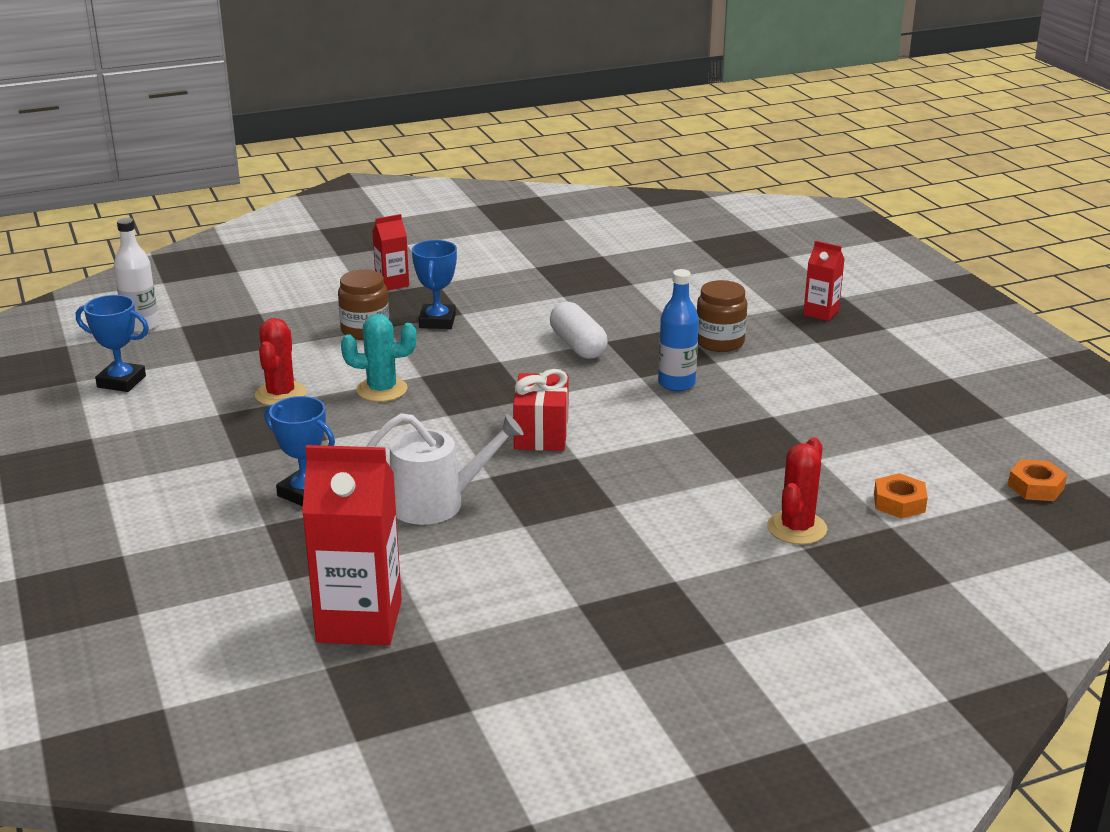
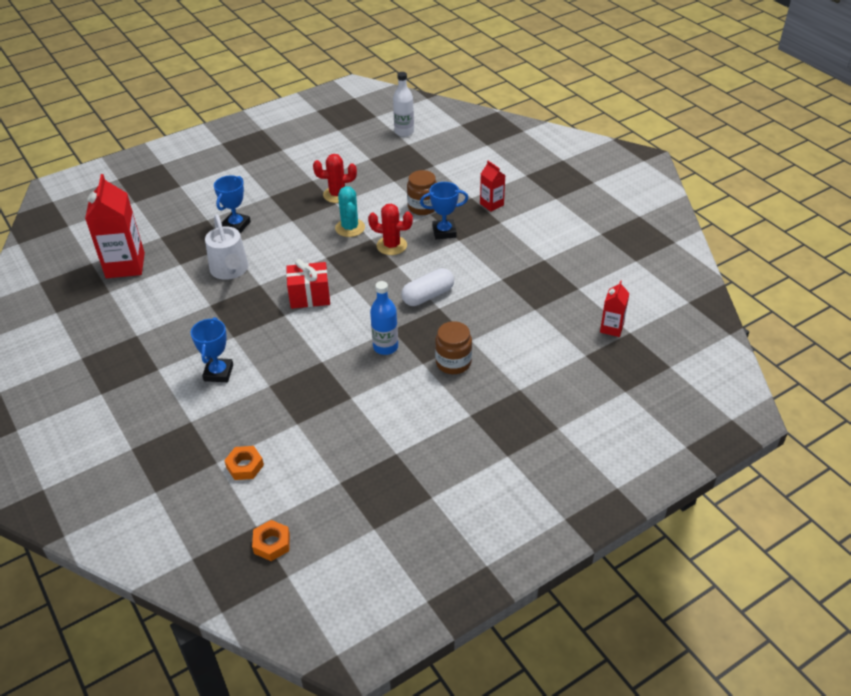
camera: 80 degrees right, 15 degrees up
(121, 382) = (340, 142): blue trophy -> blue trophy (218, 373)
(796, 528) = (212, 417): red cactus -> red cactus (391, 245)
(821, 313) = (521, 415): red carton -> red carton (611, 328)

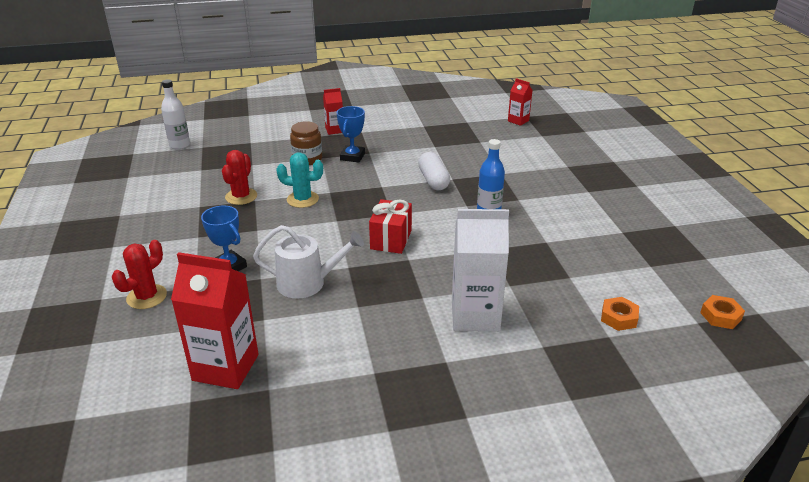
camera: 70 degrees left, 10 degrees down
(218, 373) = (475, 316): blue trophy -> white carton
(391, 245) = (349, 184): red cactus -> red cactus (147, 297)
(453, 362) = (524, 186): brown jar -> none

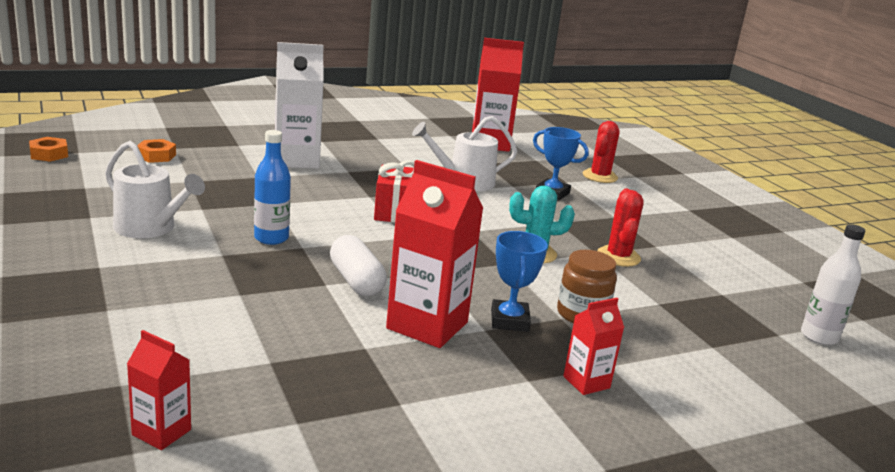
camera: 165 degrees right, 10 degrees down
(399, 155) = (427, 325): none -> red carton
(575, 221) = (150, 228): none -> white watering can

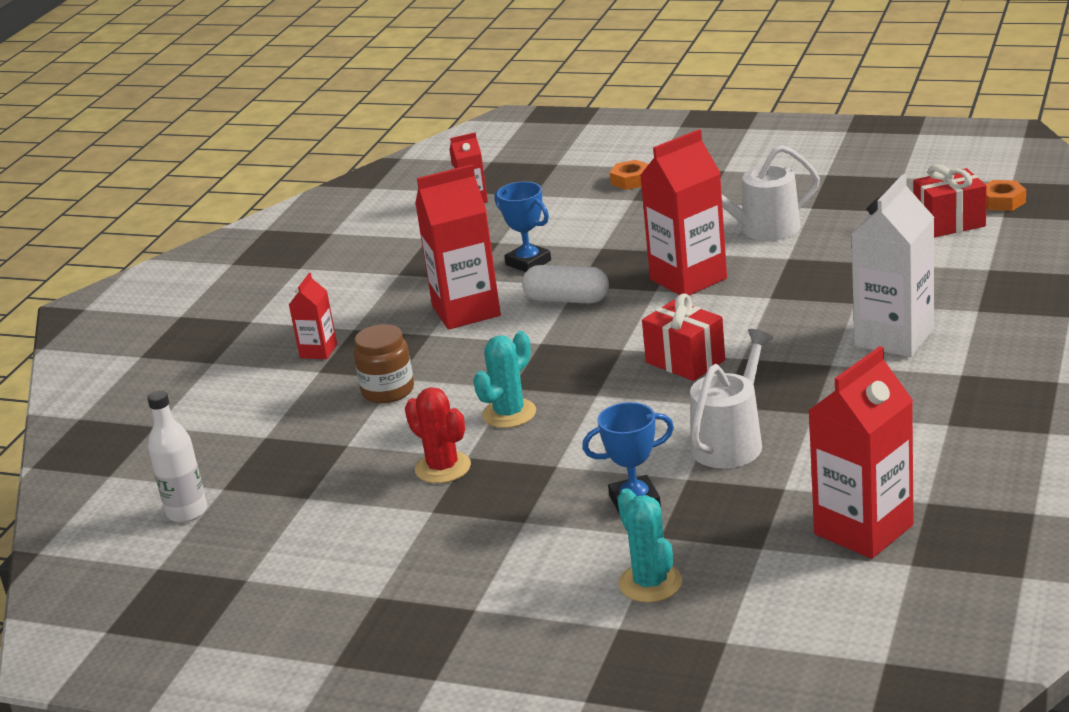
camera: 140 degrees right, 5 degrees up
(100, 165) = (949, 223): none -> red gift
(156, 156) = (963, 255): orange nut -> orange nut (631, 180)
(271, 238) = (688, 279): blue bottle -> red carton
(509, 320) = (425, 350): blue trophy -> blue trophy (528, 262)
(600, 176) = (650, 583): red cactus -> turquoise cactus

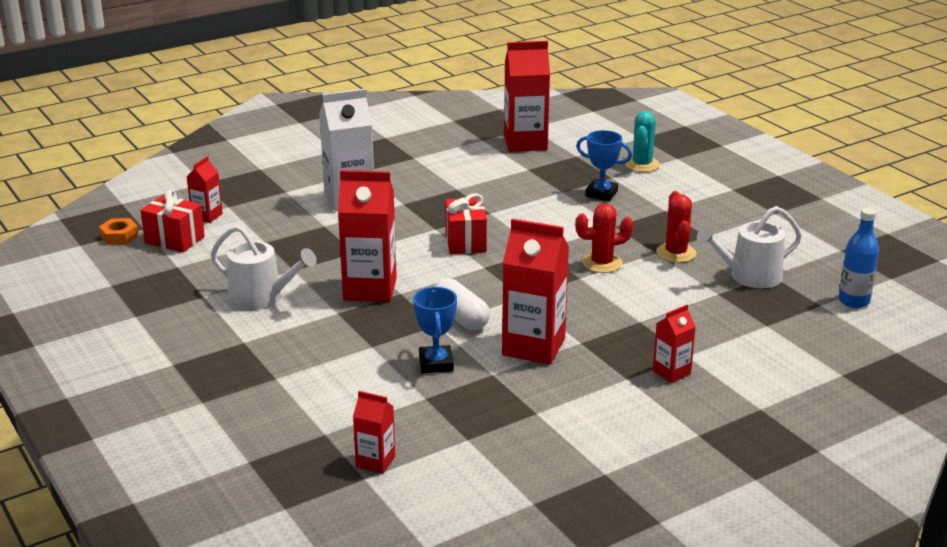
camera: 145 degrees left, 0 degrees up
(187, 512) = (853, 301): white bottle -> blue bottle
(388, 391) = (656, 315): brown jar -> none
(509, 414) = (602, 263): turquoise cactus -> red cactus
(631, 180) = (240, 398): orange nut -> none
(730, 442) = (516, 195): white watering can -> white watering can (749, 276)
(980, 252) = (207, 216): none -> red carton

